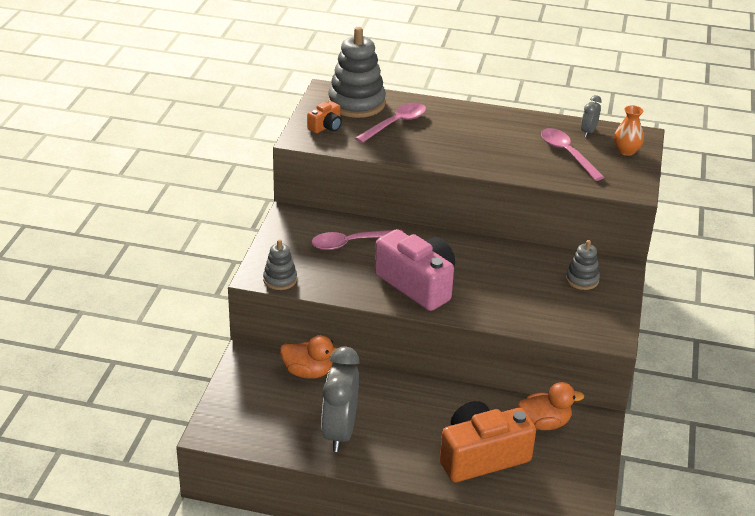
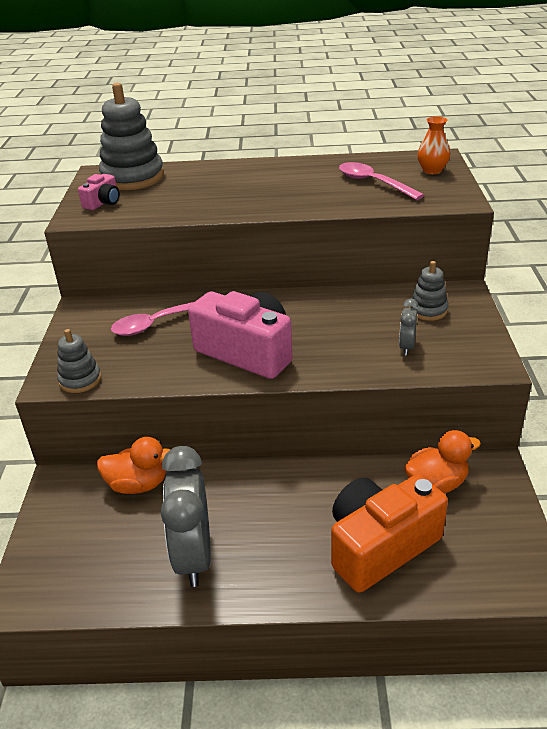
camera: 10 degrees left, 0 degrees up
(326, 127) = (103, 202): orange camera -> pink camera
(395, 124) = (180, 188): pink spoon -> none
(588, 132) = (384, 162): grey clock -> grey clock (406, 347)

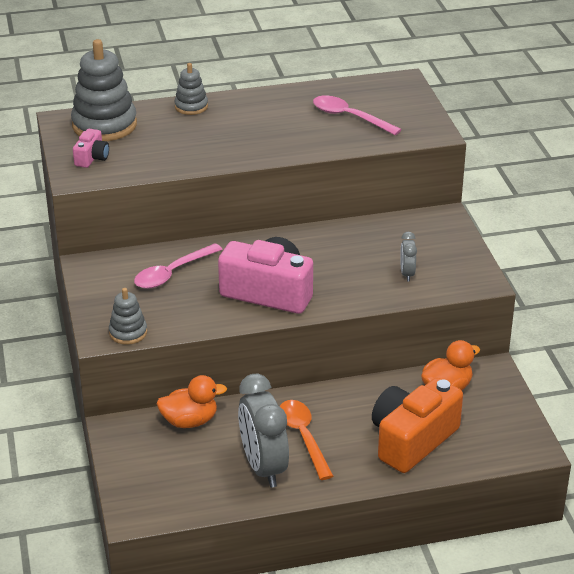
camera: 15 degrees left, 0 degrees up
(253, 523) = (303, 437): none -> orange spoon
(428, 310) = (417, 238): grey stacking toy -> grey stacking toy (191, 106)
(432, 170) = (401, 99): orange vase -> none

